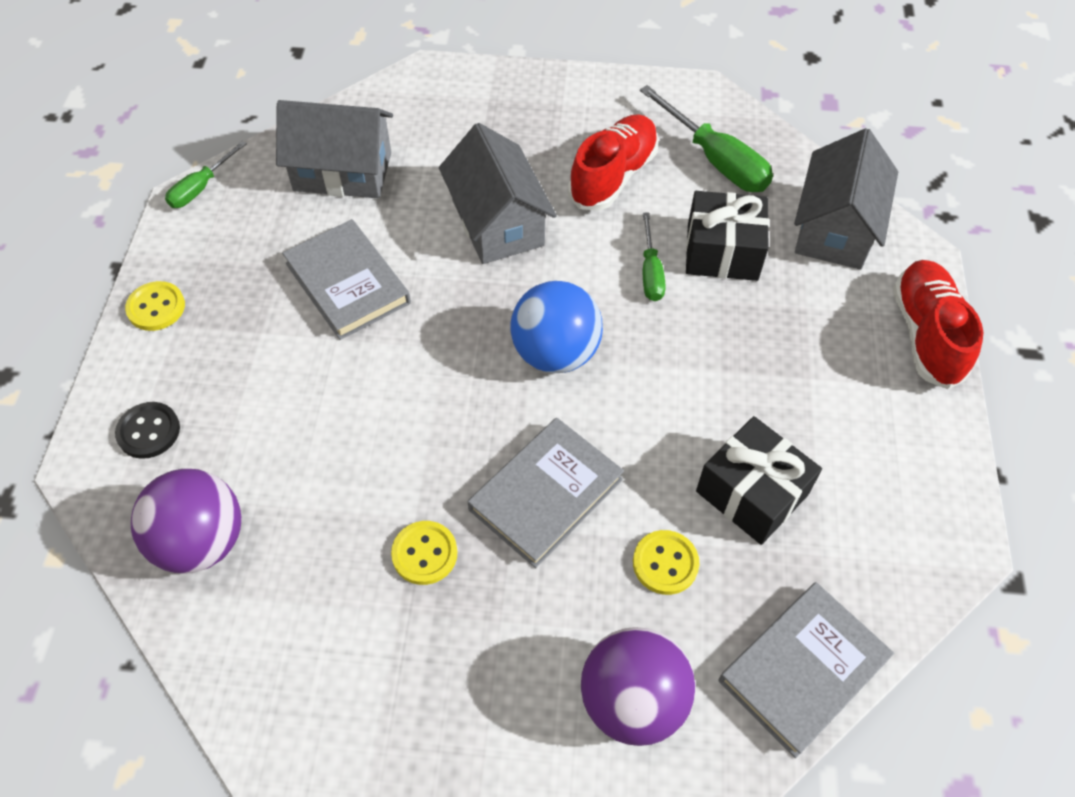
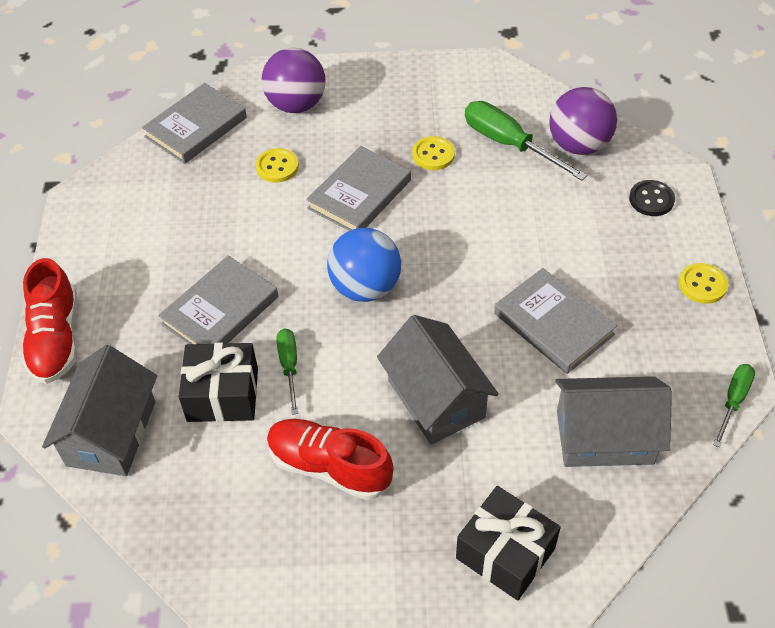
camera: 175 degrees right, 5 degrees down
(613, 176) = (329, 467): red shoe -> red shoe turned 90 degrees clockwise
(715, 160) = (222, 502): green screwdriver -> green screwdriver (509, 144)
(733, 345) = (220, 310): none -> grey book
(751, 493) = (216, 211): black gift -> black gift (505, 553)

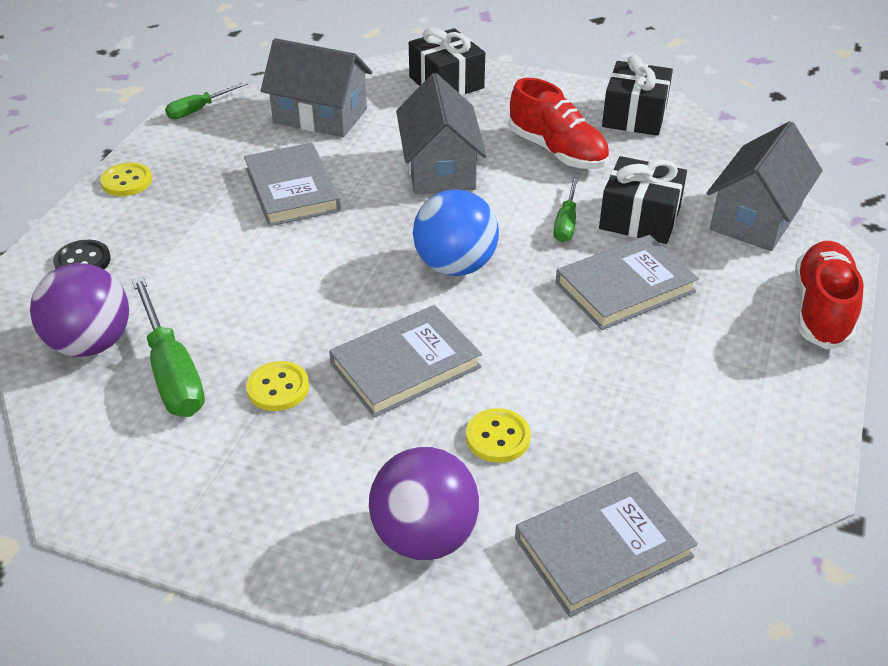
camera: 160 degrees left, 10 degrees down
(260, 566) = (634, 116): none -> black gift

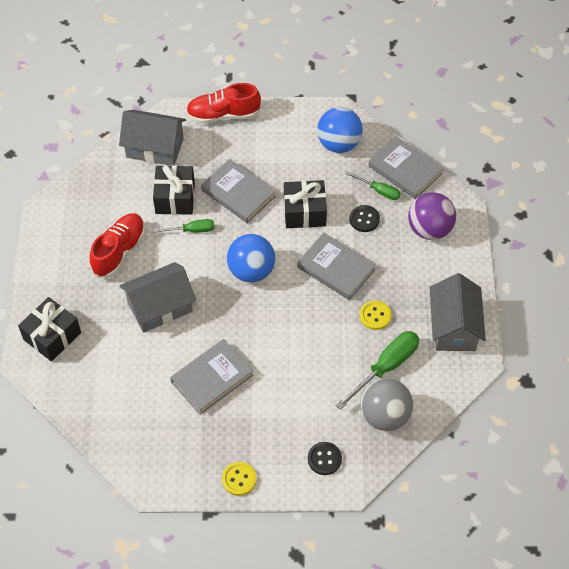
camera: 110 degrees left, 15 degrees up
(91, 343) = (384, 416): purple ball -> grey ball
(198, 110) = (139, 479): green screwdriver -> green screwdriver (379, 191)
(320, 116) = (121, 397): grey house -> grey house (454, 327)
(498, 437) = (364, 219): yellow button -> black button
(634, 116) = (63, 220): black gift -> black gift (304, 212)
(709, 455) = (339, 144): none -> blue ball

